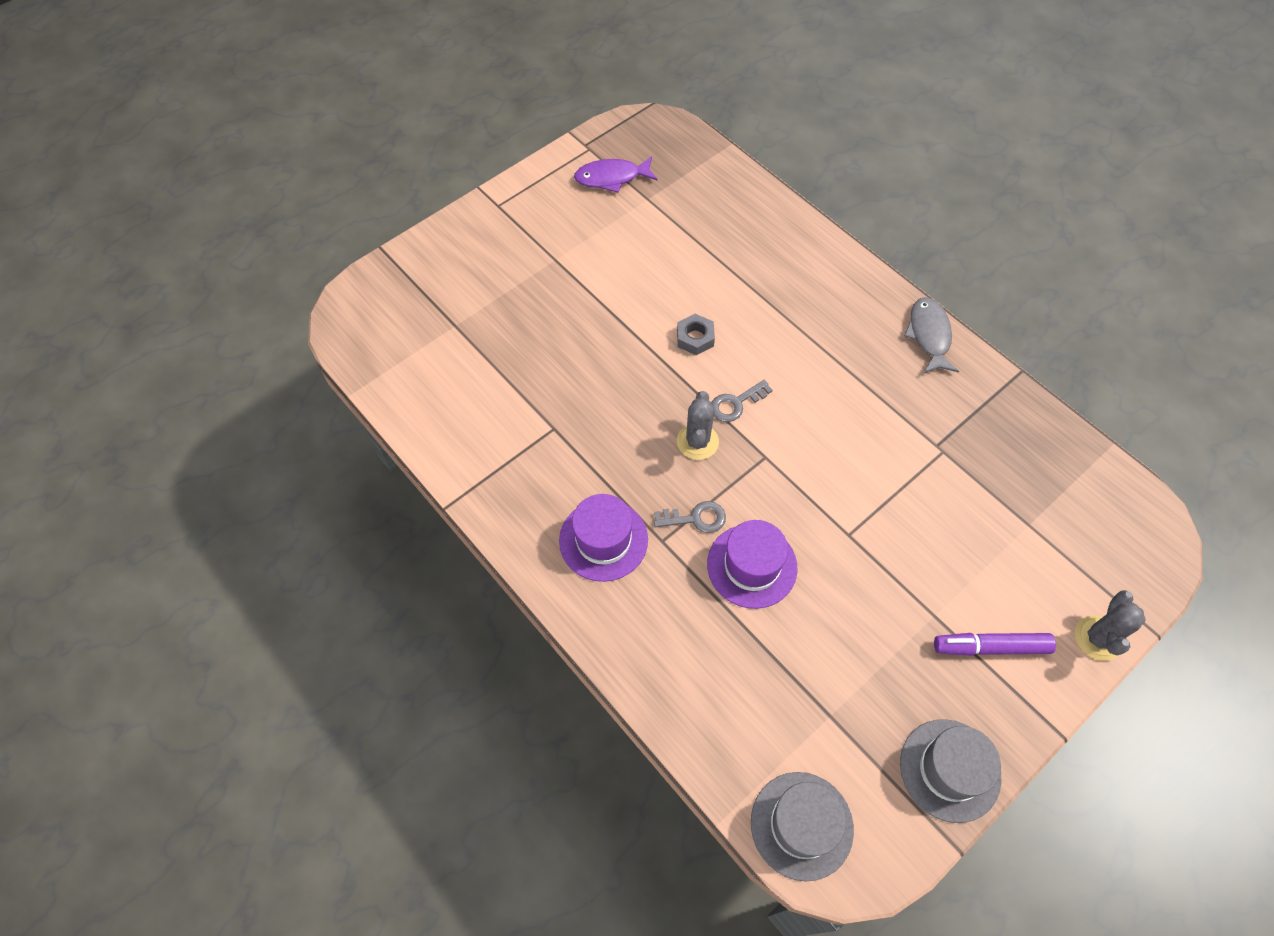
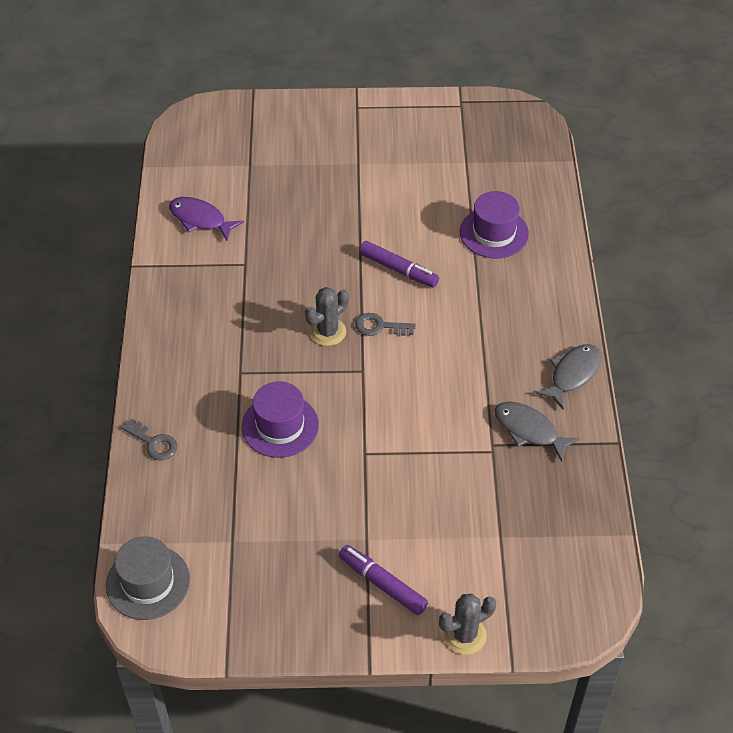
camera: 40 degrees right, 10 degrees down
(603, 540) = (205, 347): purple hat -> purple hat (494, 233)
(611, 178) = (455, 134): purple fish -> purple fish (200, 219)
(695, 338) = (398, 269): grey nut -> purple marker
(696, 518) = (275, 375): grey key -> grey key (154, 443)
(950, 410) = (529, 430): none -> grey fish
(950, 770) = (272, 626): grey hat -> none

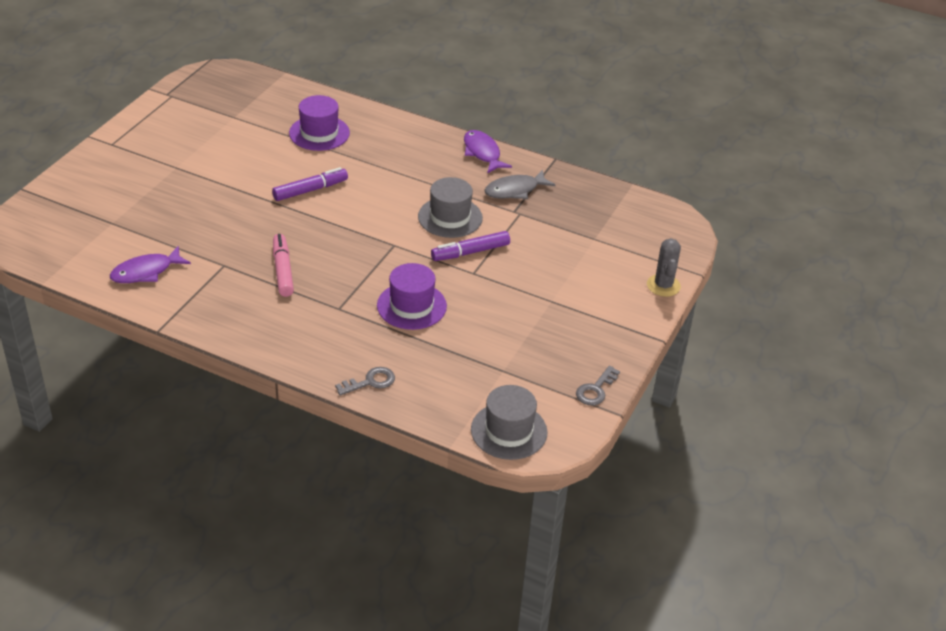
camera: 65 degrees left, 10 degrees down
(265, 307) = (283, 270): none -> pink marker
(327, 332) = (339, 248): grey cactus -> none
(379, 326) = (358, 220): grey key -> grey key (595, 390)
(382, 584) = (596, 307): purple marker -> purple marker (470, 252)
(439, 395) = (450, 217): none -> grey hat
(572, 374) = (482, 153): grey fish -> purple fish

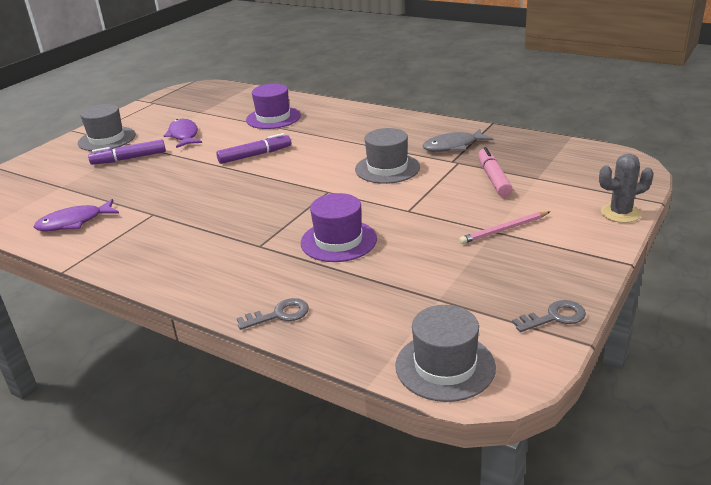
camera: 10 degrees right, 10 degrees down
(136, 154) = (107, 139): none -> grey hat
(283, 270) = (210, 216): pink marker -> pink marker (493, 178)
(470, 252) = (406, 194): purple marker -> purple marker (129, 158)
(482, 153) = (422, 122): purple fish -> purple fish (184, 135)
(560, 300) = (504, 230): none -> pink pencil
(595, 390) = (555, 317): grey key -> grey key turned 150 degrees counterclockwise
(663, 285) = (620, 213): grey cactus -> grey cactus turned 75 degrees clockwise

